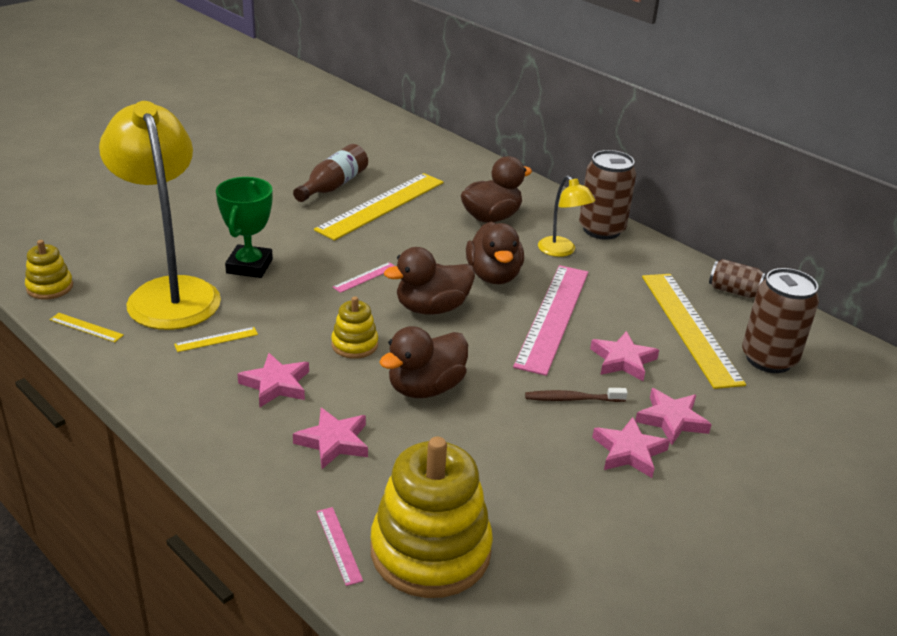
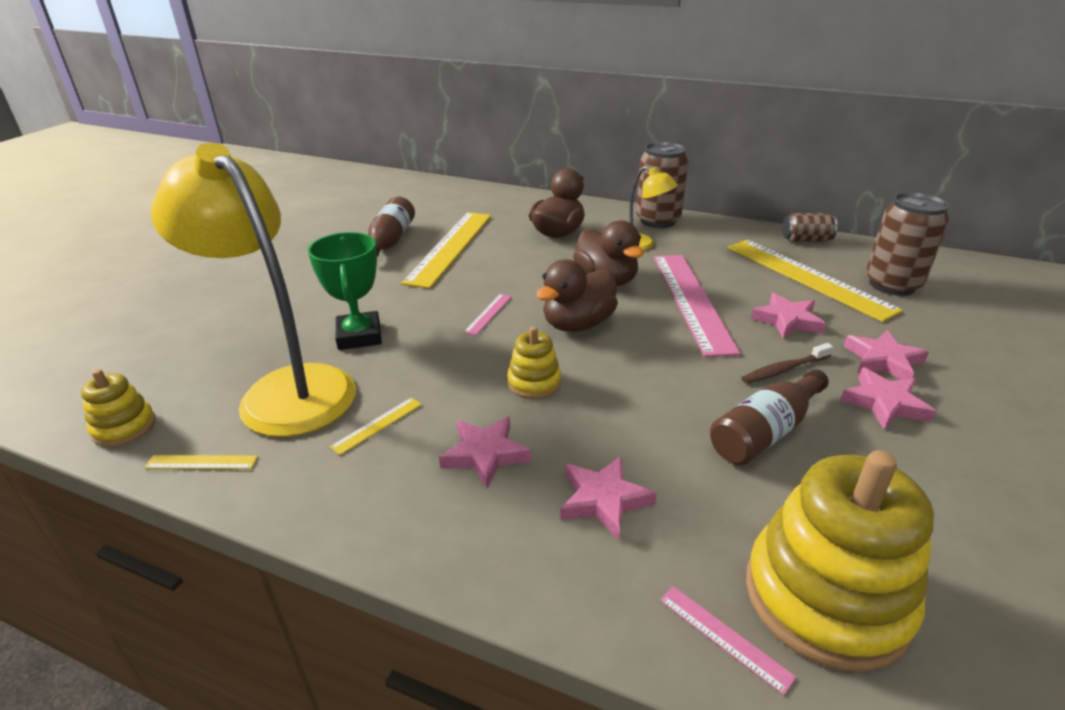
camera: 20 degrees left, 0 degrees up
(425, 388) = (643, 404): brown duck -> none
(502, 439) = (765, 432): none -> brown bottle

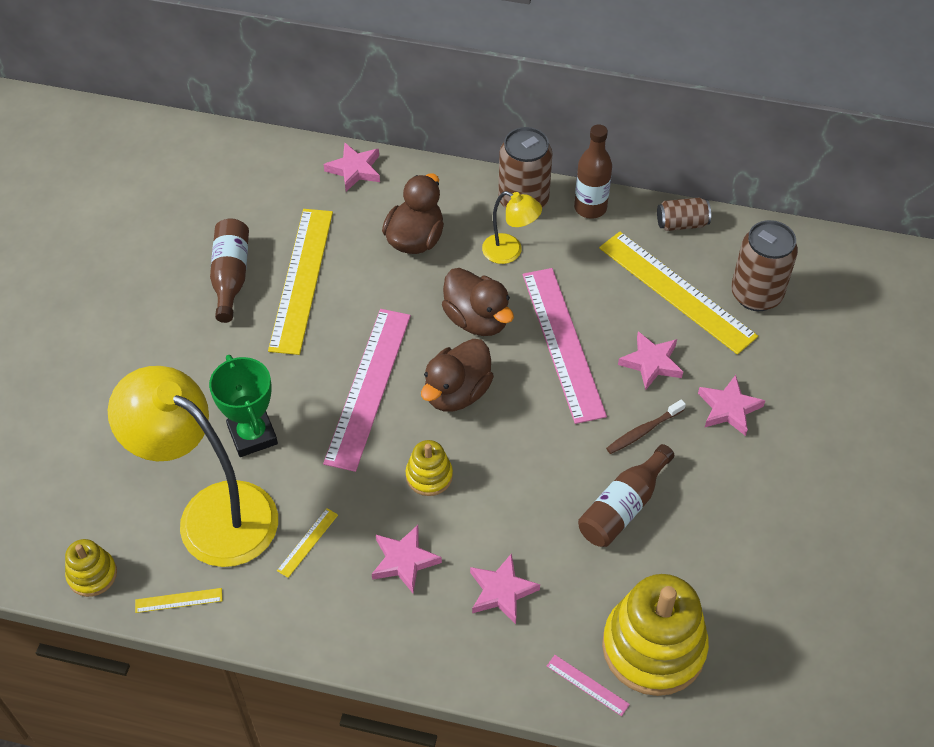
camera: 10 degrees left, 20 degrees up
(488, 314) = (368, 387): pink ruler -> pink ruler, size x2.49
(718, 227) = (590, 208): none -> brown bottle
(884, 403) = (721, 462): pink star -> pink star (355, 170)

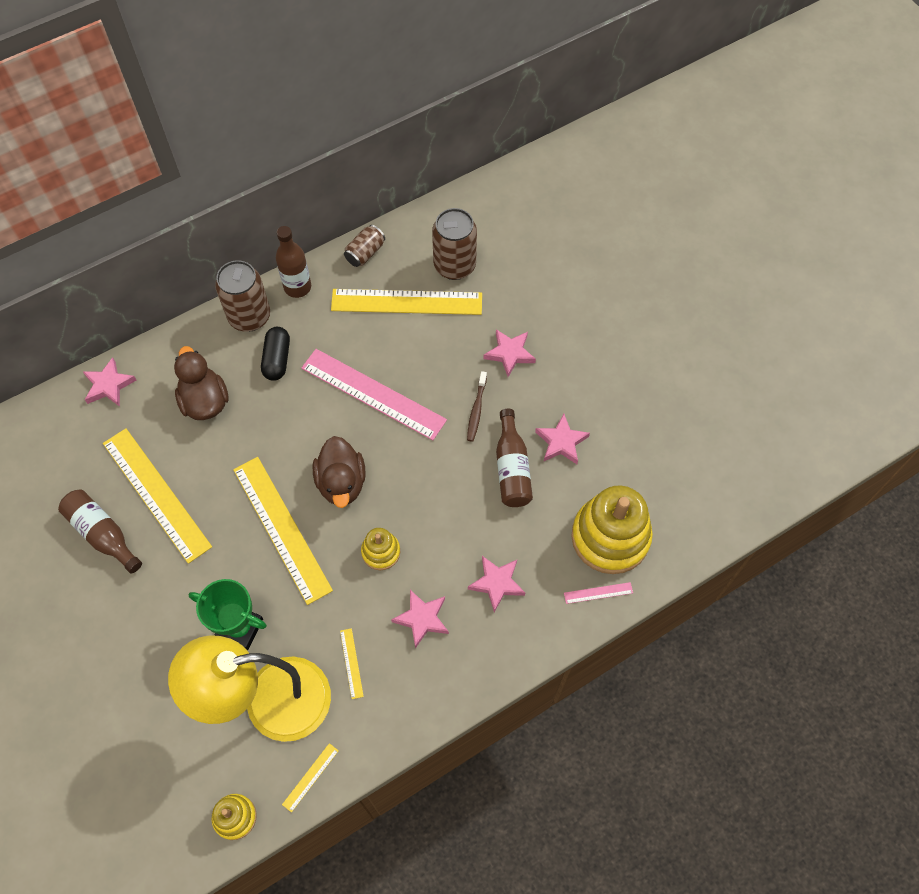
camera: 45 degrees left, 10 degrees up
(368, 387) = (282, 528): pink ruler -> yellow ruler
(477, 319) = (303, 423): brown duck -> none
(510, 252) = (277, 359): yellow lamp -> black capsule
(651, 363) = (438, 362): pink star -> pink star (561, 442)

